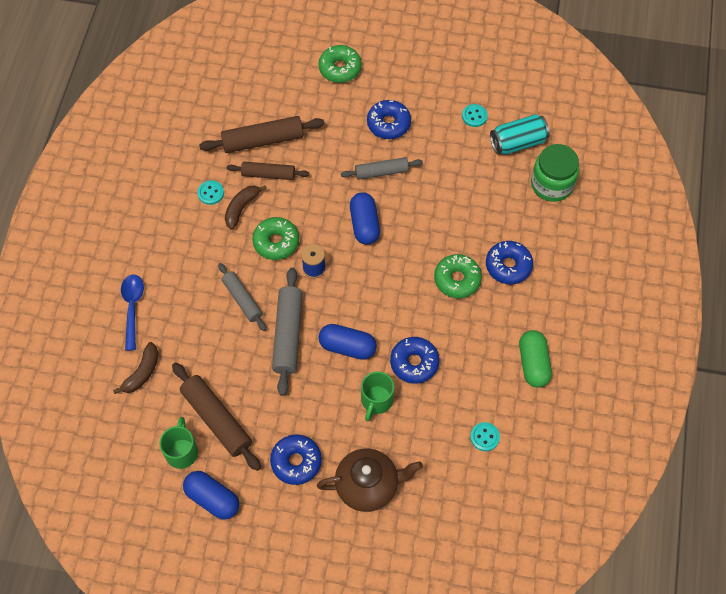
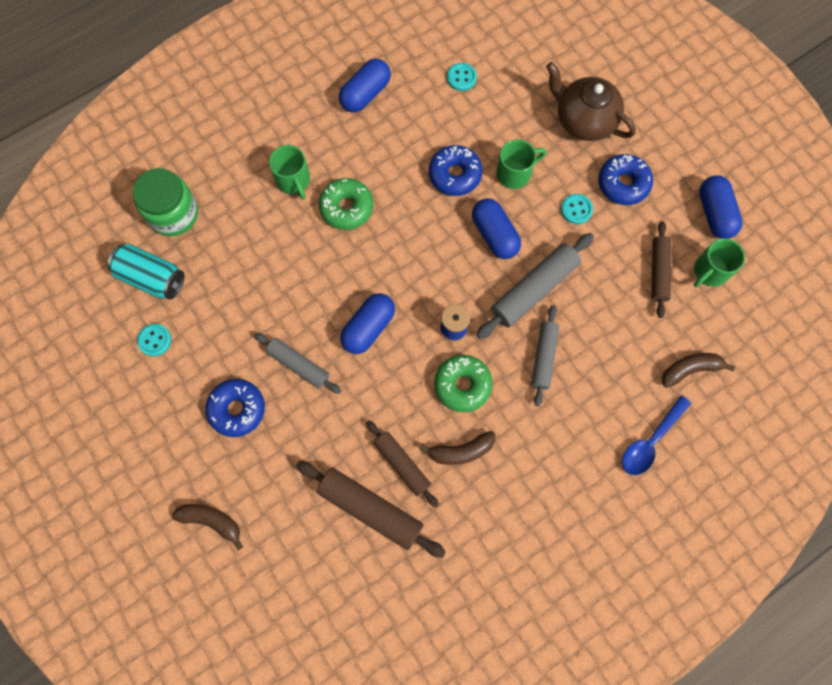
camera: 135 degrees left, 10 degrees up
(211, 193) = (475, 497): turquoise button -> turquoise button (576, 209)
(216, 419) = (658, 272): brown rolling pin -> brown rolling pin, size x0.65
(340, 68) = (212, 521): green donut -> brown banana
(508, 266) = (293, 181): blue donut -> green mug
(533, 363) = (365, 94): green capsule -> blue capsule

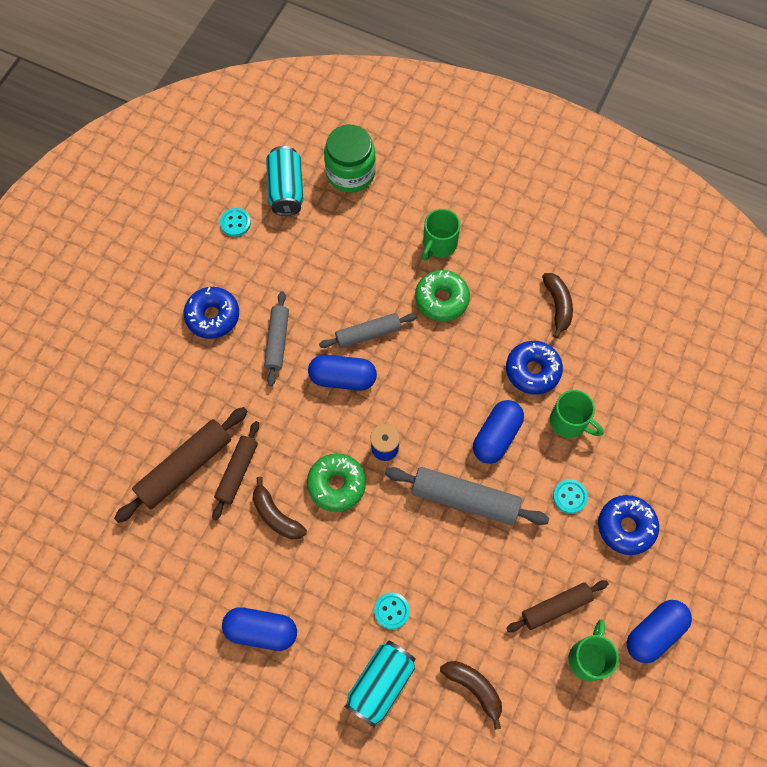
camera: 60 degrees right, 5 degrees down
(212, 521) = (111, 350): brown banana -> brown banana (557, 306)
(365, 94) = (560, 254): blue capsule -> blue capsule (261, 630)
(370, 509) = (185, 467): brown rolling pin -> brown rolling pin turned 45 degrees clockwise
(461, 78) = (633, 324): turquoise button -> turquoise button (391, 611)
(544, 357) = (404, 542): grey rolling pin -> grey rolling pin (368, 334)
(584, 120) = (667, 456): brown teapot -> none
(651, 441) = (380, 684): blue spoon -> turquoise can
(710, 271) = (588, 658): green mug -> green mug turned 90 degrees clockwise

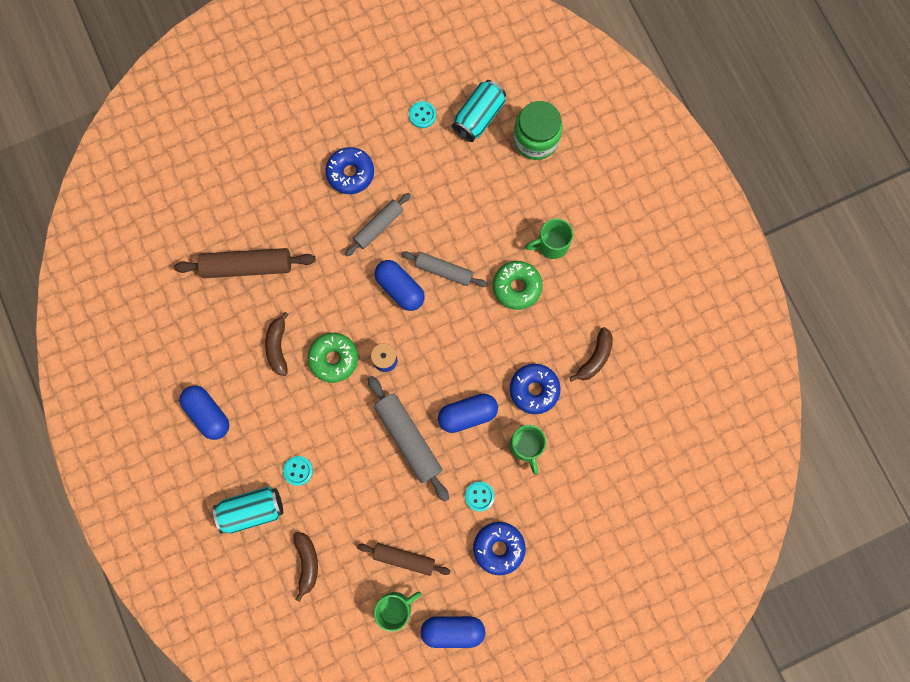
camera: 40 degrees right, 10 degrees up
(237, 472) = (277, 297): brown rolling pin -> none

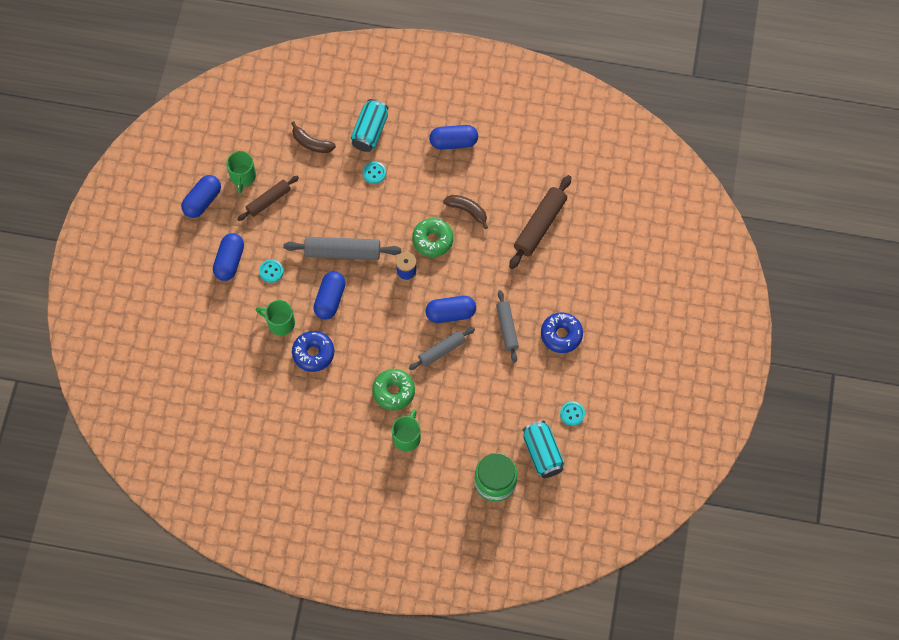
camera: 125 degrees right, 10 degrees down
(498, 548) = (229, 261): blue donut -> blue capsule
(595, 358) = (304, 409): brown banana -> none

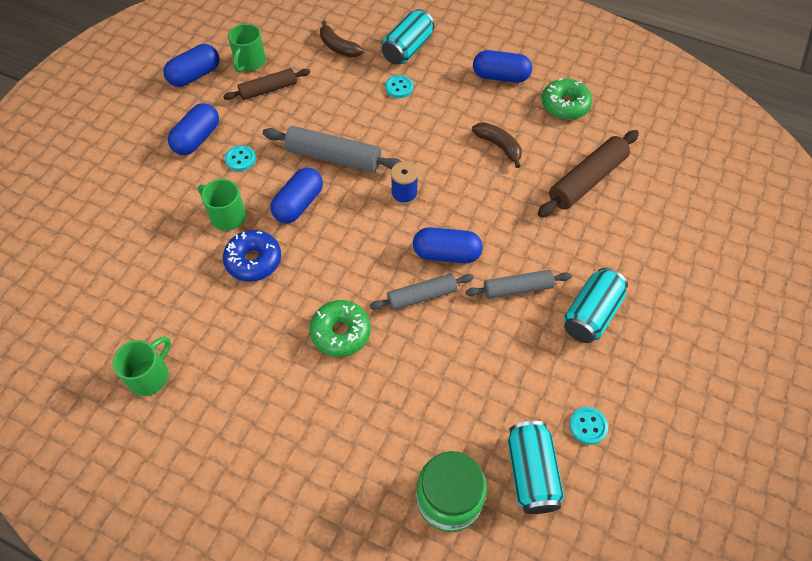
camera: 15 degrees right, 10 degrees down
(407, 437) = (339, 398): green mug -> green mug (150, 376)
(433, 240) = (447, 168): green donut -> green donut (565, 105)
(507, 328) = (517, 289): grey rolling pin -> grey rolling pin turned 75 degrees clockwise
(561, 335) = (591, 314): blue donut -> turquoise can

